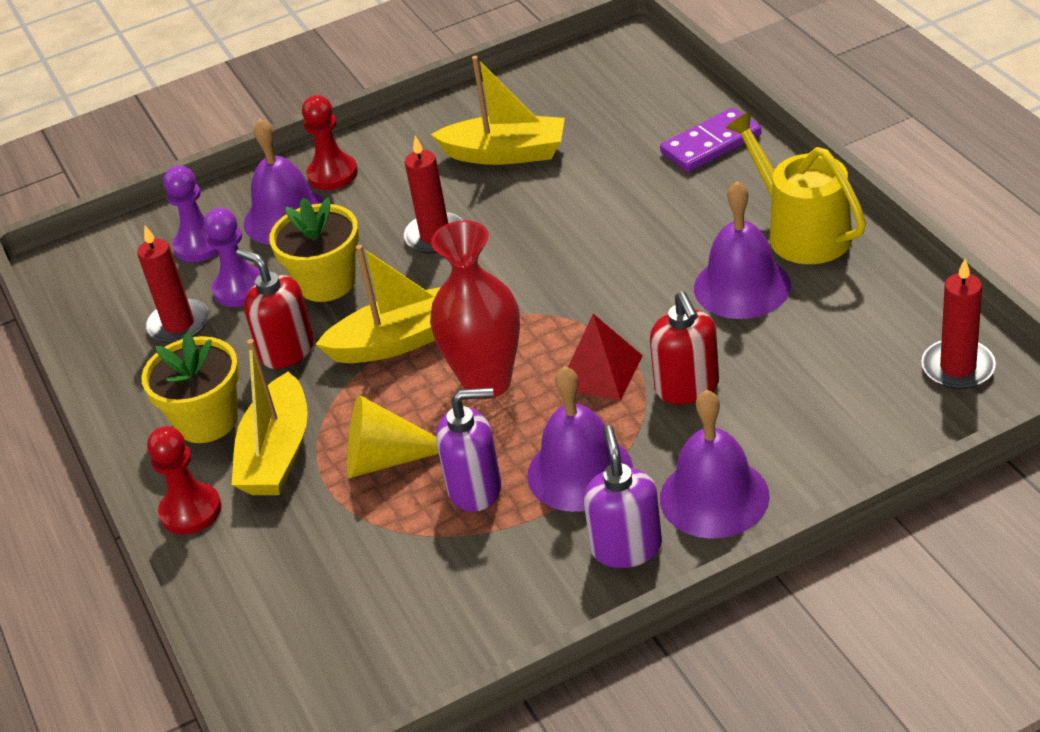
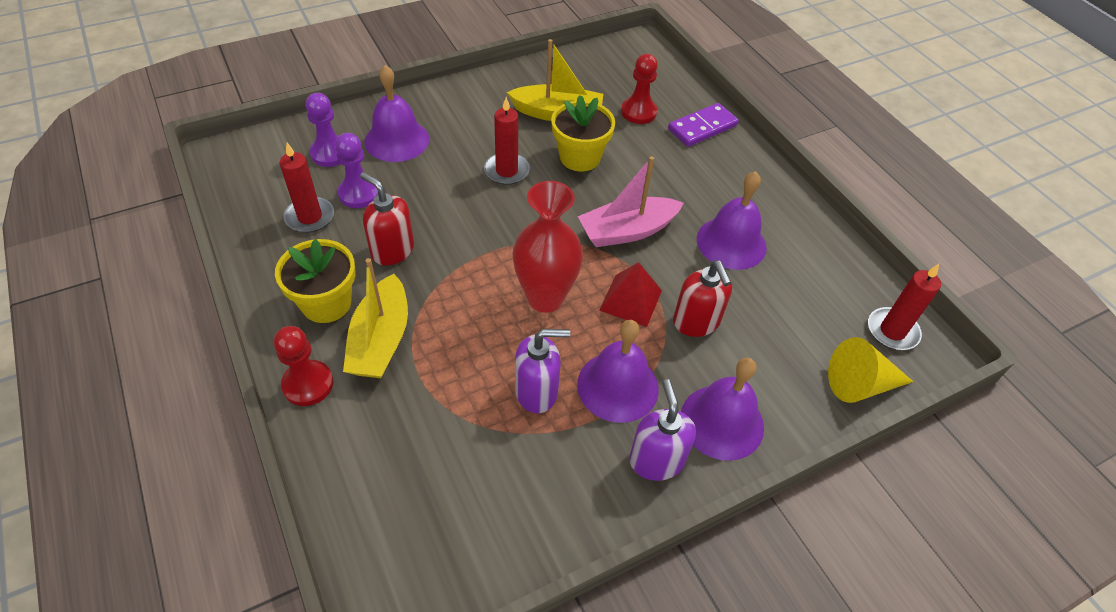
camera: 10 degrees left, 10 degrees up
(326, 282) = (425, 197): yellow flower pot -> yellow flower pot (580, 157)
(332, 174) = (432, 111): red pawn -> red pawn (638, 112)
(386, 459) = (467, 356): yellow cone -> yellow cone (860, 384)
(399, 341) = (478, 253): yellow boat -> none
(598, 290) = (627, 231): none -> pink boat
(802, 232) = (771, 205): yellow watering can -> none

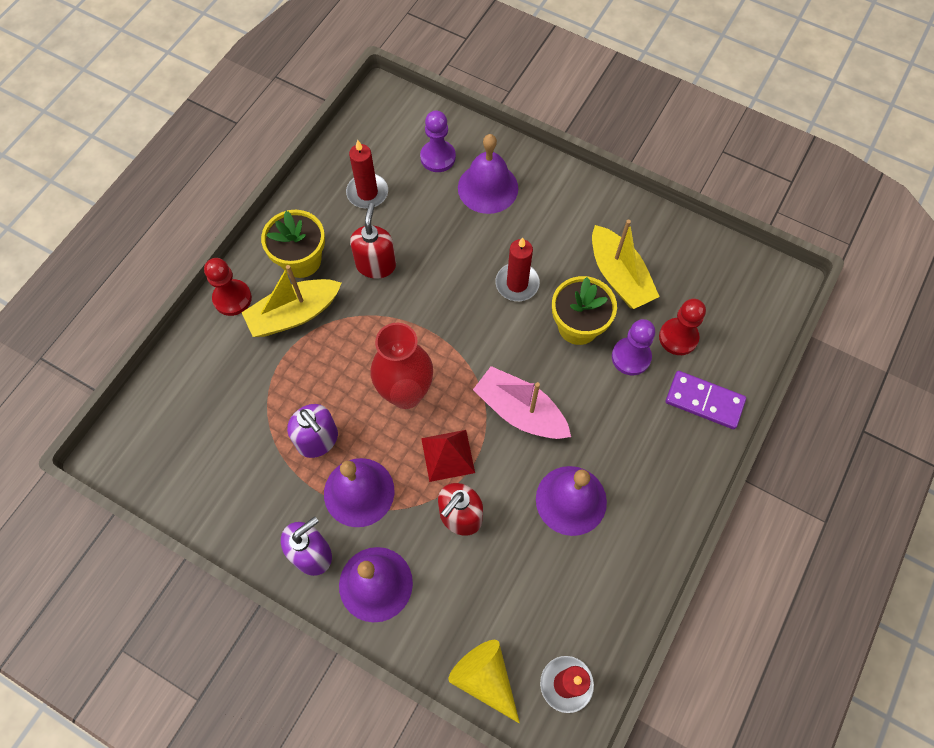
camera: 60 degrees right, 15 degrees up
(359, 193) = (413, 205): purple pawn -> purple pawn (631, 357)

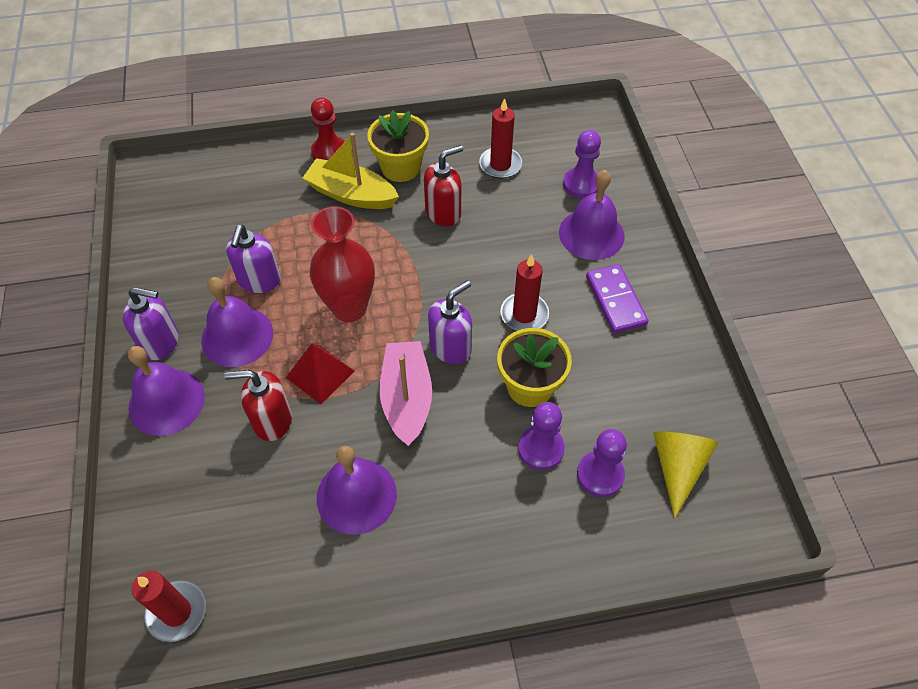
camera: 50 degrees right, 10 degrees down
(485, 678) = (138, 540): yellow cone -> yellow cone (677, 467)
(502, 351) = (450, 347): none -> purple soap dispenser
(619, 276) = (611, 384): yellow boat -> none
(678, 337) = (600, 475): red pawn -> purple pawn
(704, 401) = (556, 543): purple domino -> purple domino (615, 300)

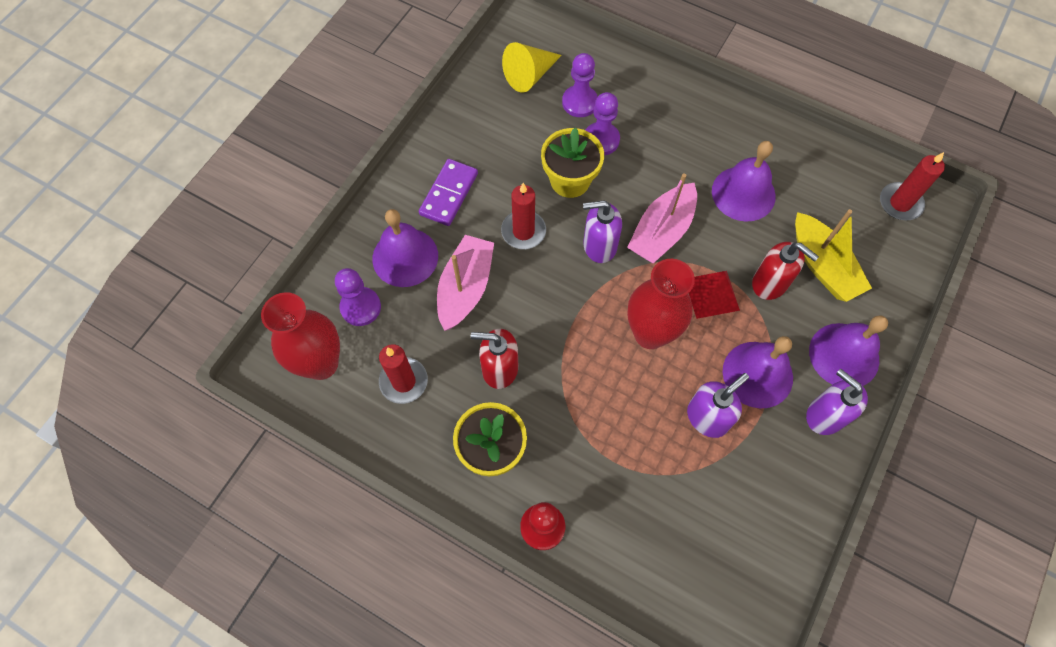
camera: 140 degrees left, 10 degrees up
(351, 194) = (562, 453): yellow boat -> yellow boat (822, 266)
(523, 244) = (465, 288): none -> pink boat
(565, 140) = (321, 364): none -> red vase

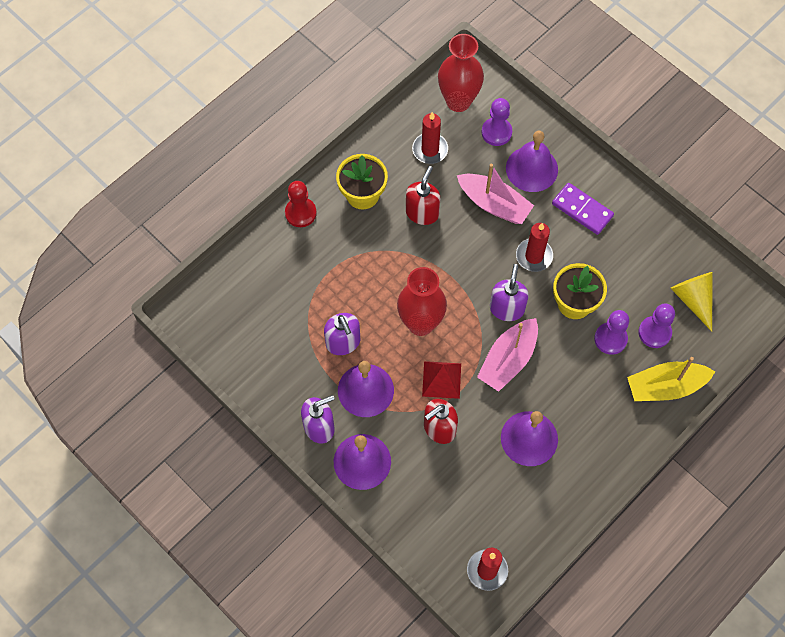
camera: 105 degrees right, 0 degrees up
(661, 231) = (508, 360): pink boat -> pink boat turned 105 degrees counterclockwise
(822, 266) = (443, 477): yellow boat -> yellow boat (665, 387)

